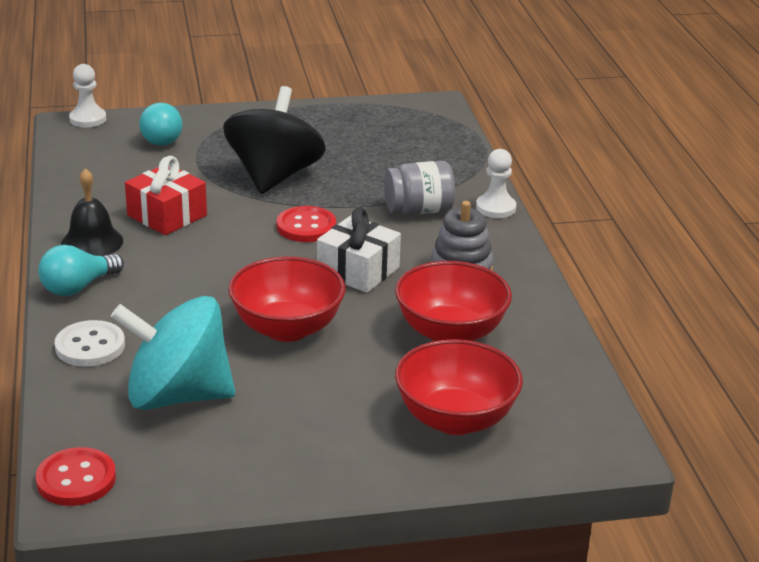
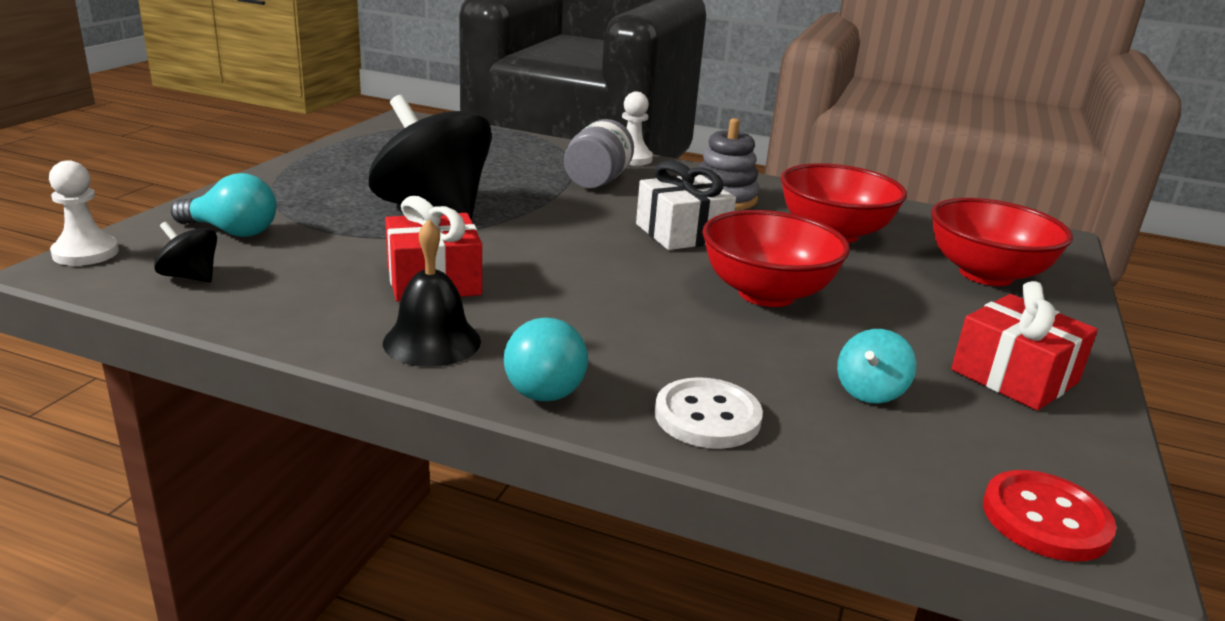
camera: 60 degrees left, 5 degrees down
(92, 154) = (190, 276): none -> black spinning top
(177, 395) = (870, 391): turquoise spinning top -> turquoise spinning top, size x0.42
(262, 452) = (1014, 376): none -> red gift
(306, 226) = (564, 227): red button -> none

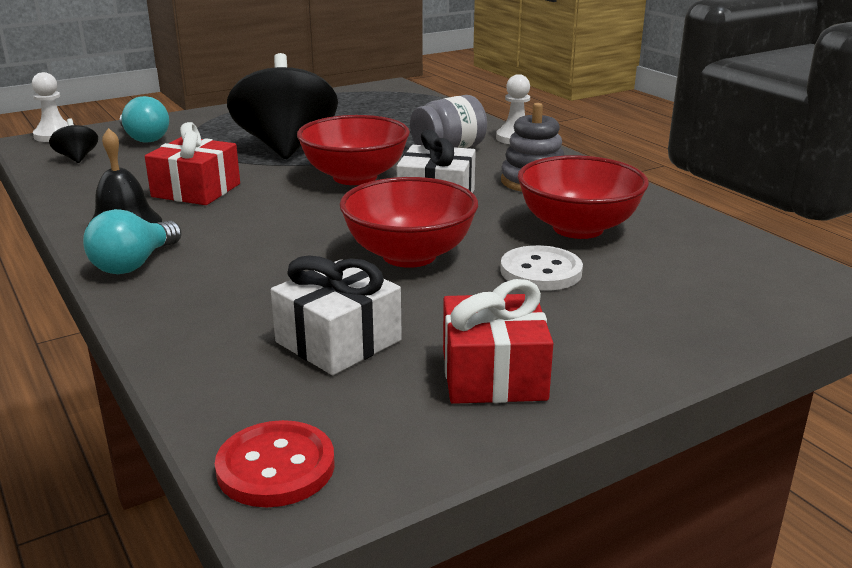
camera: 40 degrees right, 0 degrees up
(707, 417) = (189, 315): white button -> white button (541, 271)
(870, 391) = (338, 341): turquoise spinning top -> white gift
(986, 274) = (666, 296): red bowl -> red bowl (355, 177)

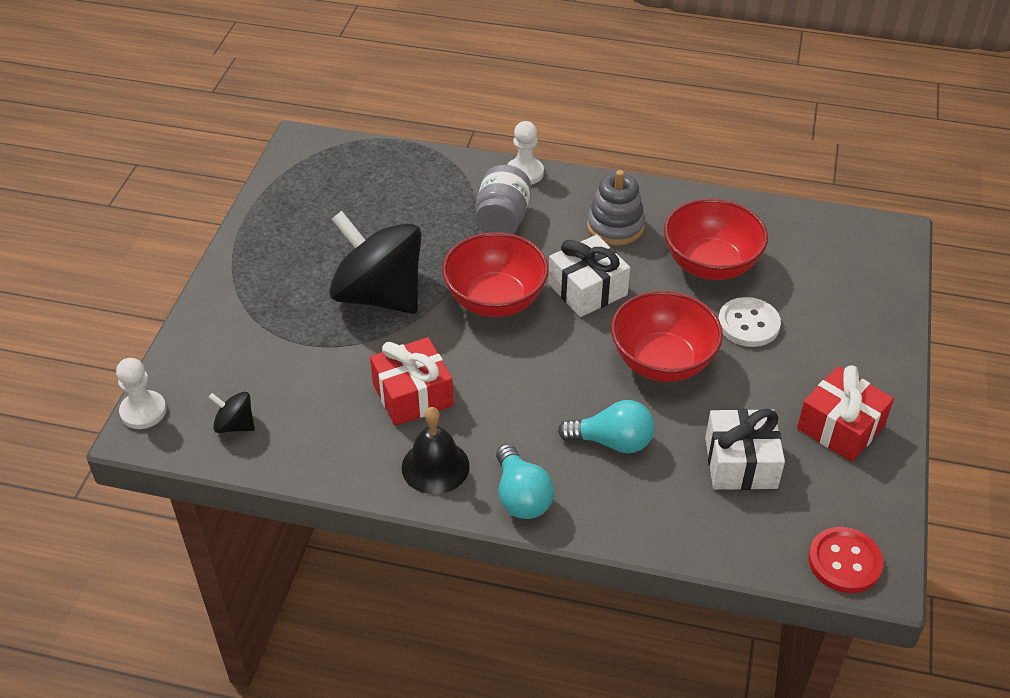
camera: 45 degrees left, 20 degrees up
(144, 138) = (236, 360): turquoise light bulb -> turquoise light bulb (612, 442)

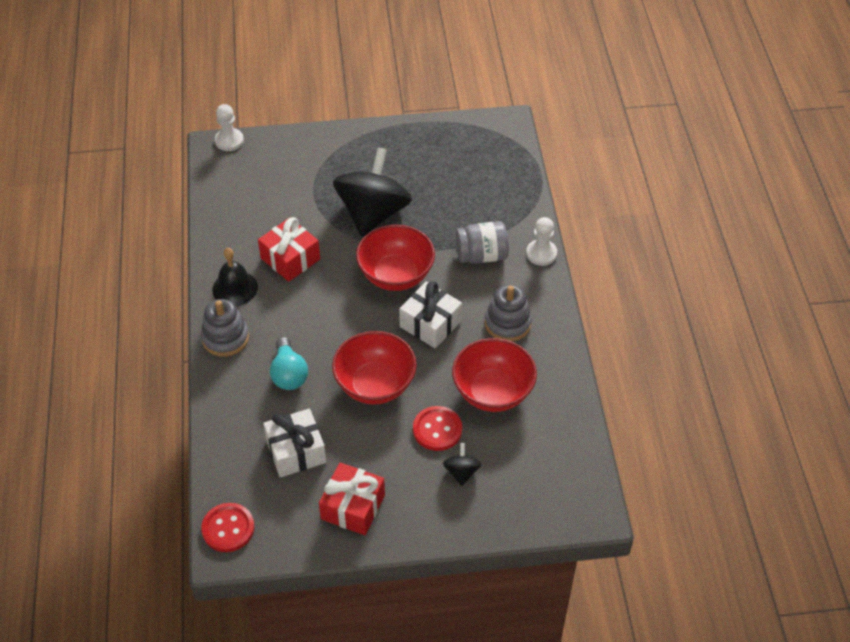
camera: 70 degrees right, 5 degrees up
(235, 425) = (234, 184): black spinning top -> black spinning top (461, 472)
(521, 496) = (225, 338): turquoise light bulb -> grey stacking toy
(748, 324) = (437, 429): white button -> red button

